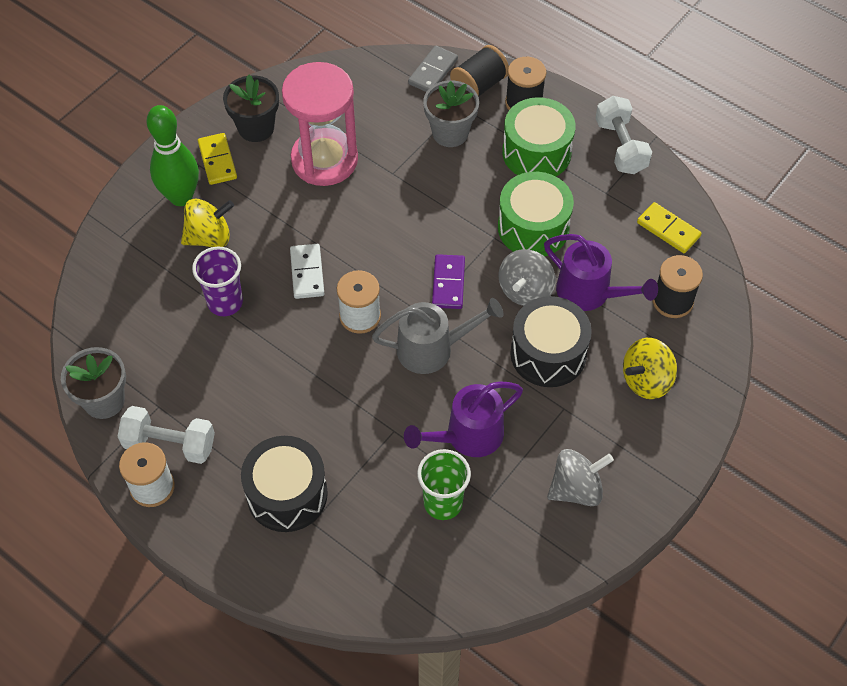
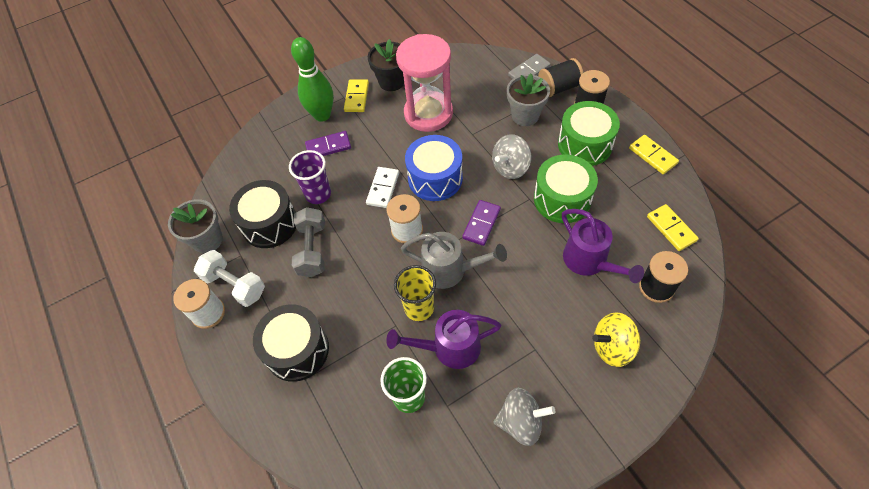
camera: 25 degrees right, 0 degrees up
(209, 237) = (328, 146): yellow spinning top -> purple domino
(250, 373) = (312, 250): none -> grey dumbbell
(368, 242) = (435, 178): none -> blue drum
(413, 403) = (419, 308): none -> yellow cup
(525, 290) = (538, 245): grey spinning top -> grey spinning top (510, 168)
(548, 354) = (538, 300): black drum -> black drum (269, 224)
(620, 147) = (652, 156): white dumbbell -> yellow domino

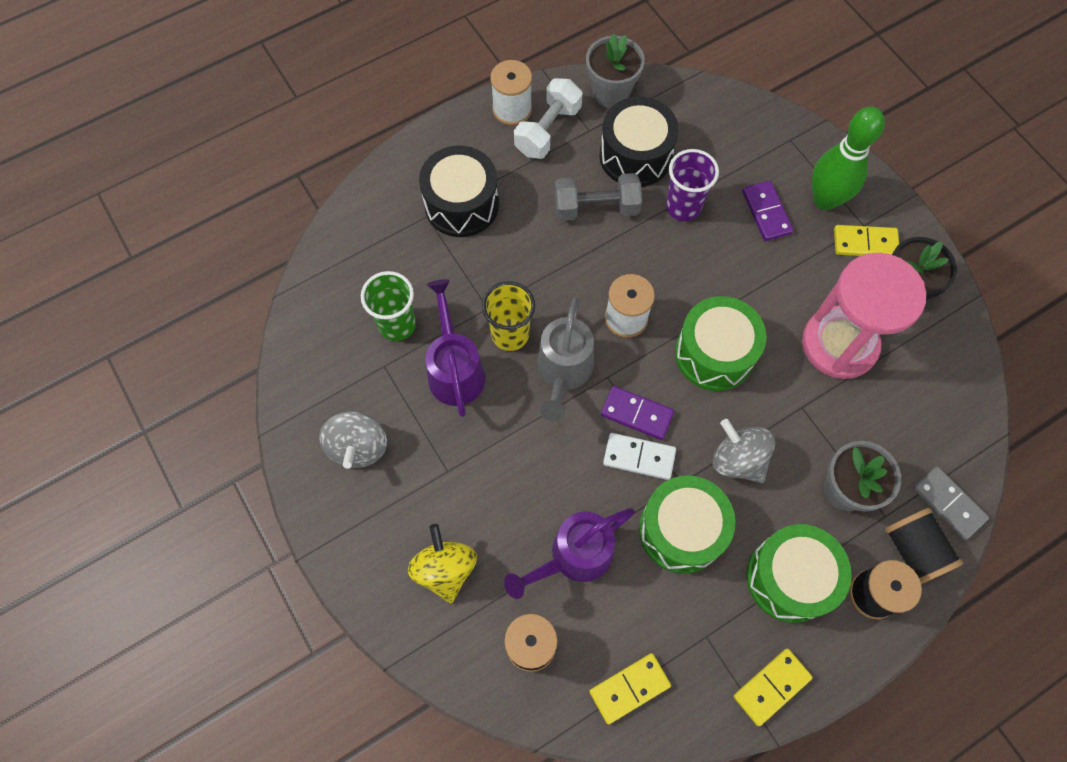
camera: 85 degrees right, 10 degrees up
(383, 188) = (694, 286): white domino -> white domino (639, 457)
(435, 178) = (714, 353): blue drum -> green drum

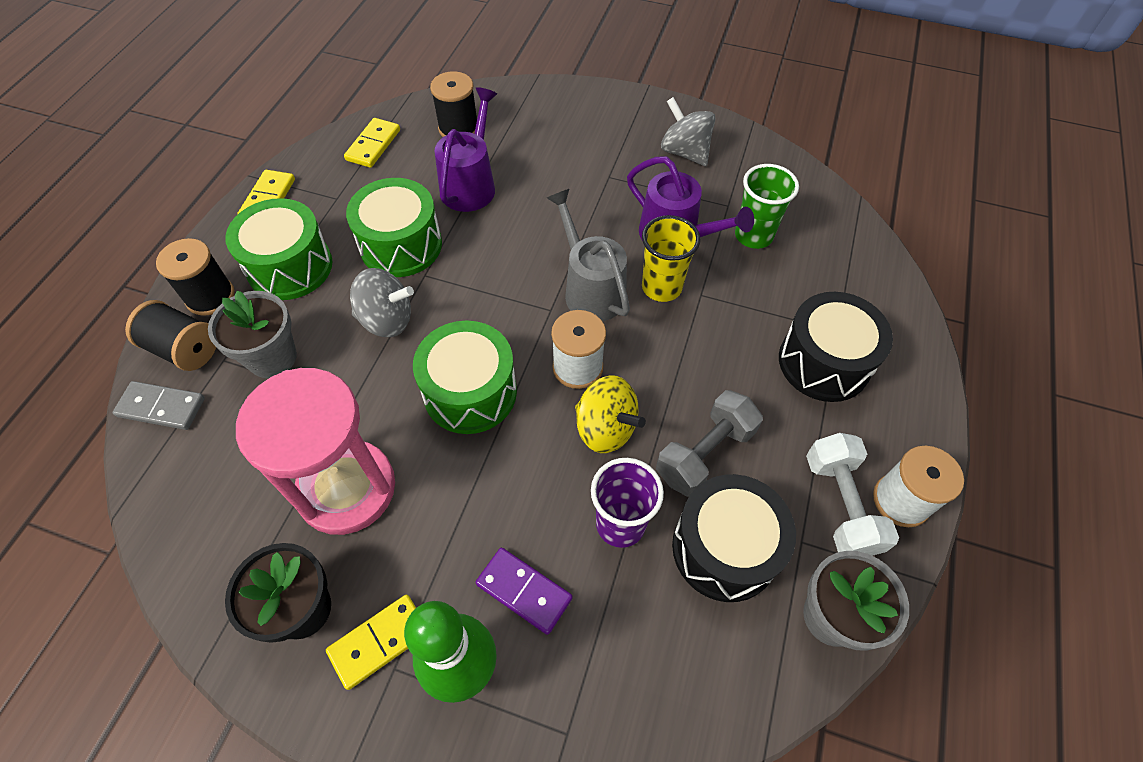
camera: 140 degrees right, 10 degrees down
(445, 569) = (553, 130): yellow spinning top -> yellow spinning top (605, 428)
(637, 414) = (501, 298): purple domino -> none
(639, 457) = (473, 270): white domino -> none

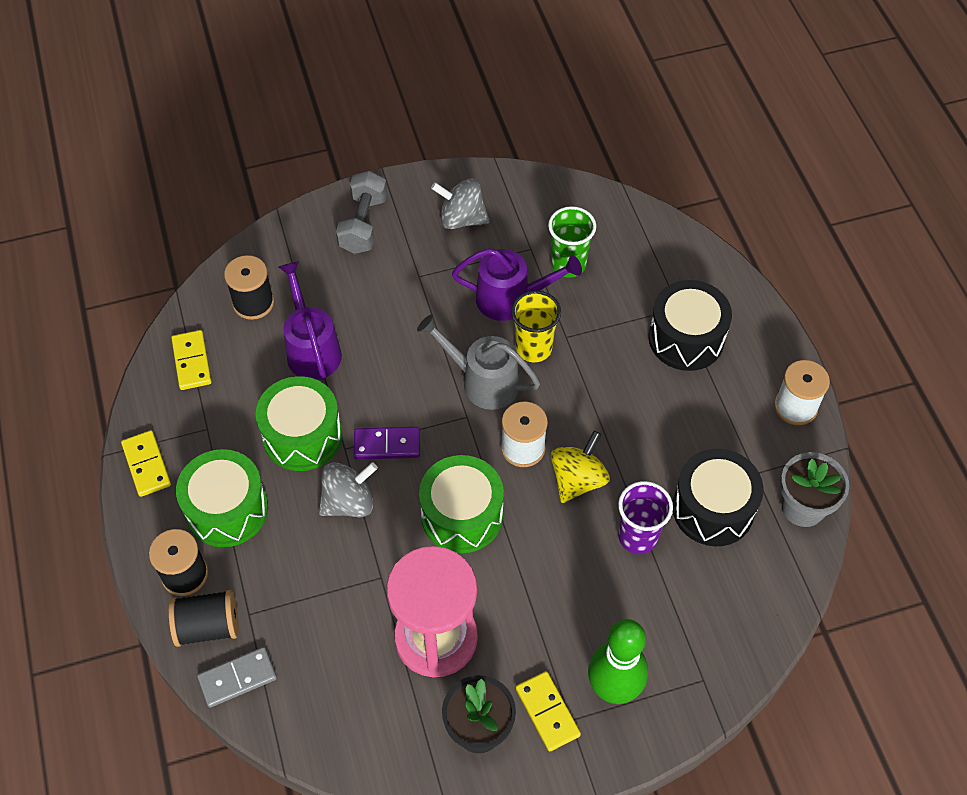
camera: 35 degrees left, 0 degrees up
(272, 357) = (287, 587): grey flower pot -> none
(379, 642) = (547, 712): yellow domino -> yellow domino turned 45 degrees counterclockwise
(524, 591) = (611, 619): purple domino -> purple domino (387, 444)
(605, 428) = (578, 479): yellow spinning top -> yellow spinning top turned 60 degrees counterclockwise
(704, 453) = (655, 454): grey dumbbell -> grey dumbbell (363, 224)
(840, 505) = (762, 433): white dumbbell -> none

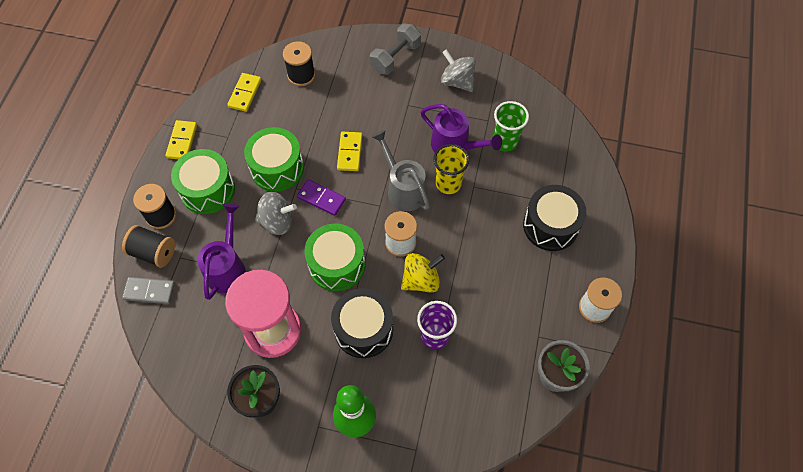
camera: 30 degrees right, 5 degrees up
(311, 348) = (316, 118): purple watering can -> purple watering can (227, 267)
(547, 712) = (307, 413): yellow domino -> yellow domino (350, 152)
(713, 509) = (495, 344): black drum -> black drum (363, 329)

